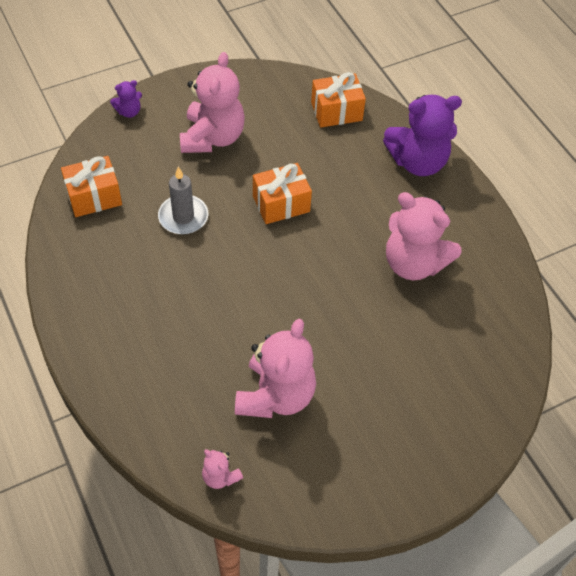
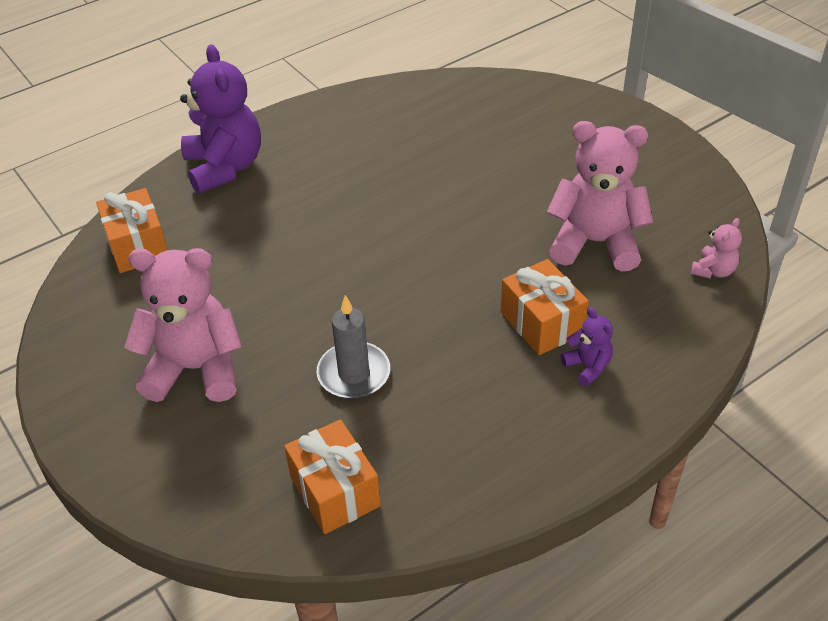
camera: 95 degrees left, 10 degrees down
(129, 112) = (142, 488): purple teddy bear -> purple teddy bear (588, 366)
(281, 204) = (312, 277): orange gift -> orange gift (541, 323)
(414, 263) = (381, 158): pink teddy bear -> none

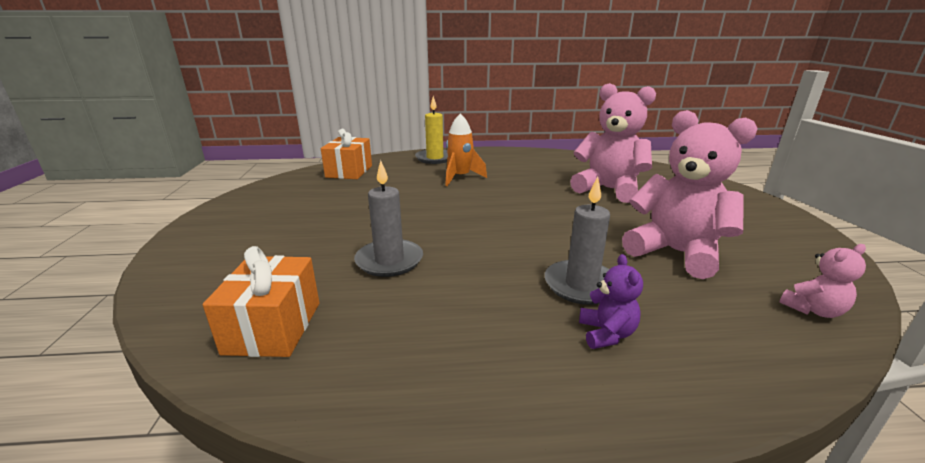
camera: 30 degrees right, 20 degrees down
(195, 369) = (298, 223): pink teddy bear -> pink teddy bear (608, 189)
(225, 167) = (435, 158): purple teddy bear -> yellow candle
(298, 200) = (460, 177): none -> orange rocket
(541, 323) = (581, 285): orange gift -> grey candle

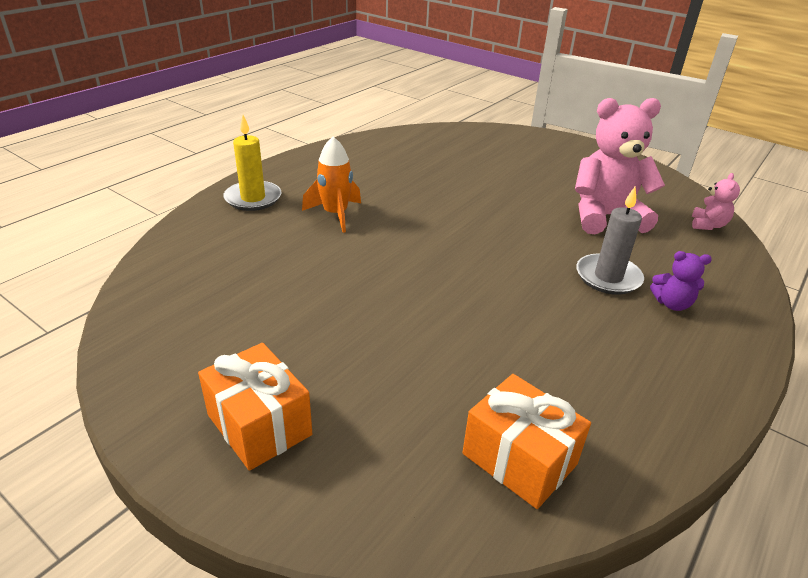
camera: 50 degrees left, 10 degrees up
(349, 171) = (189, 265): orange gift -> orange gift (259, 425)
(389, 261) = (468, 342): grey candle -> none
(606, 334) = (672, 304): purple teddy bear -> purple teddy bear turned 150 degrees clockwise
(608, 189) = (476, 172): pink teddy bear -> none

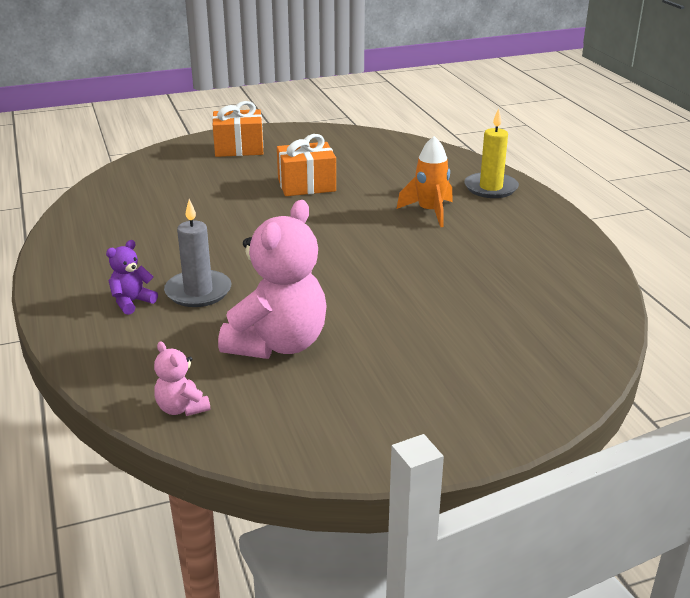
camera: 125 degrees right, 5 degrees down
(519, 459) = (125, 194): orange gift -> orange gift (306, 185)

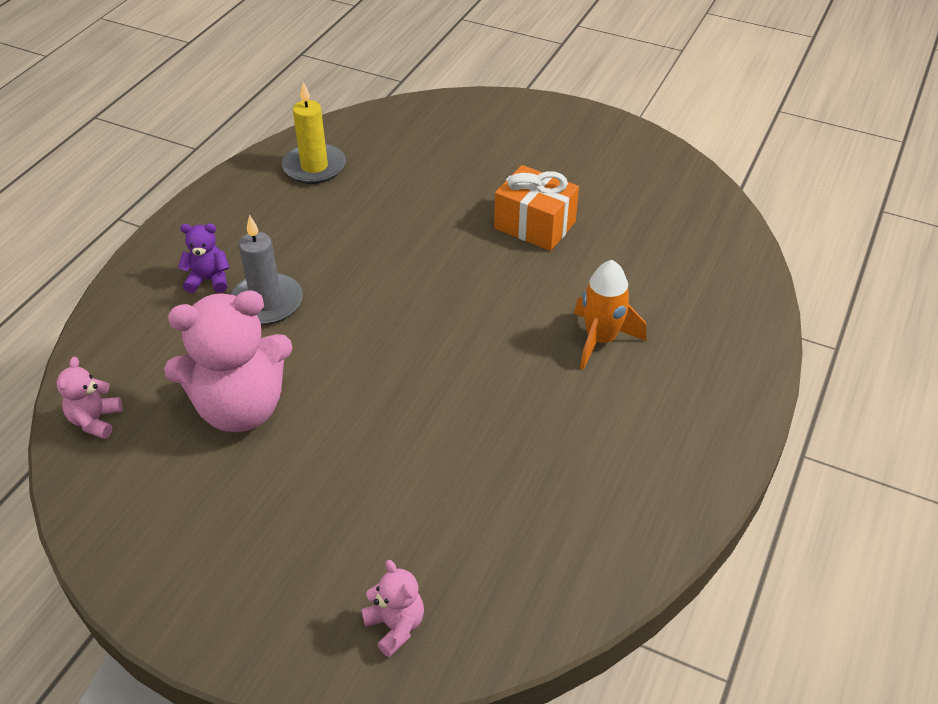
camera: 45 degrees right, 15 degrees up
(239, 148) = (544, 135): orange gift -> none
(491, 188) = (720, 348): yellow candle -> yellow candle (314, 167)
(547, 372) = (395, 626): none -> pink teddy bear

